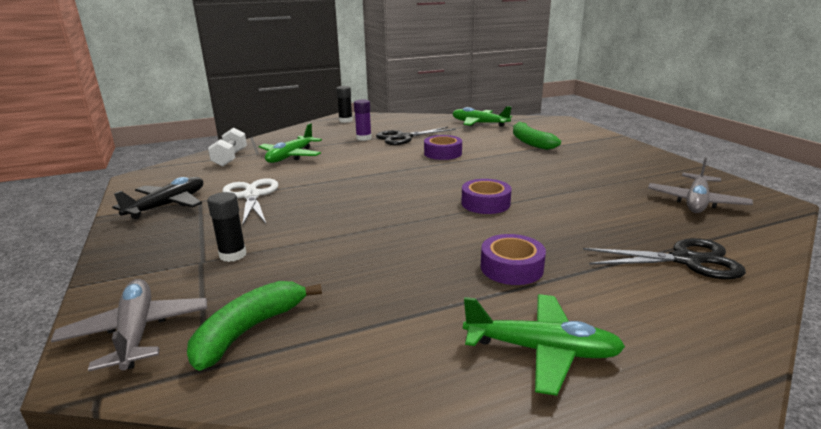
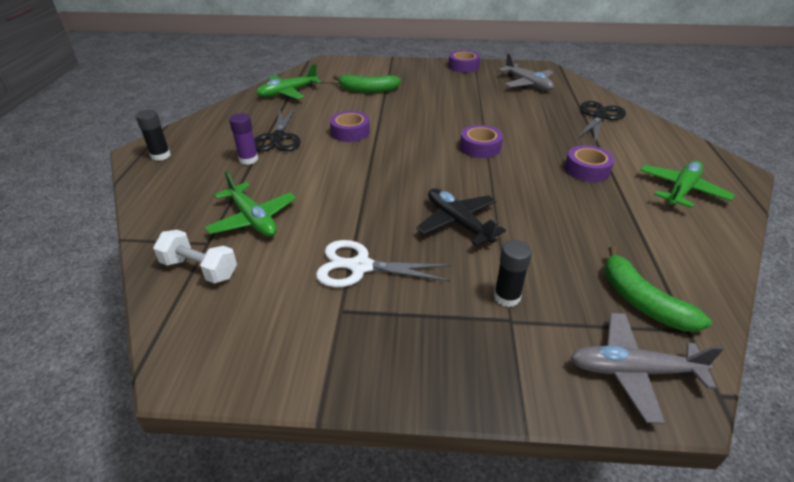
camera: 65 degrees left, 15 degrees up
(168, 205) = (334, 341): black plane -> black plane (457, 222)
(670, 164) = (463, 66): none -> purple tape

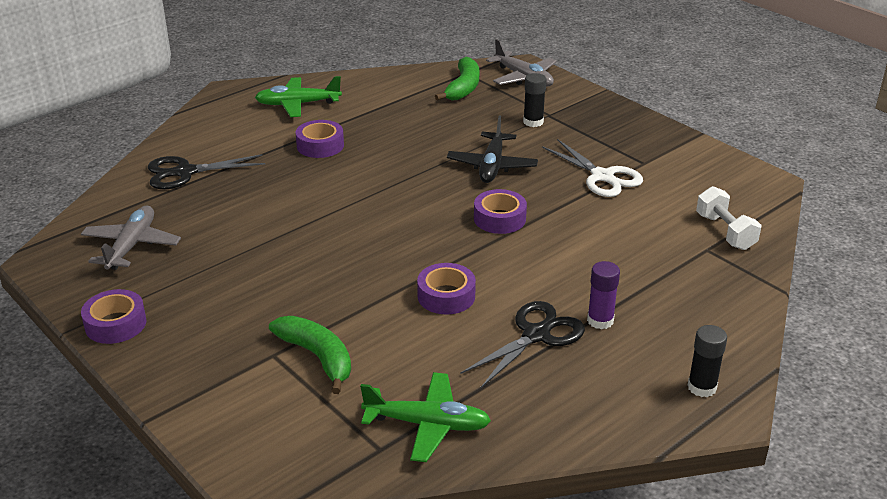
camera: 135 degrees left, 5 degrees down
(253, 219) = (652, 250): green plane -> none
(480, 147) = (356, 206): purple tape -> purple tape (499, 219)

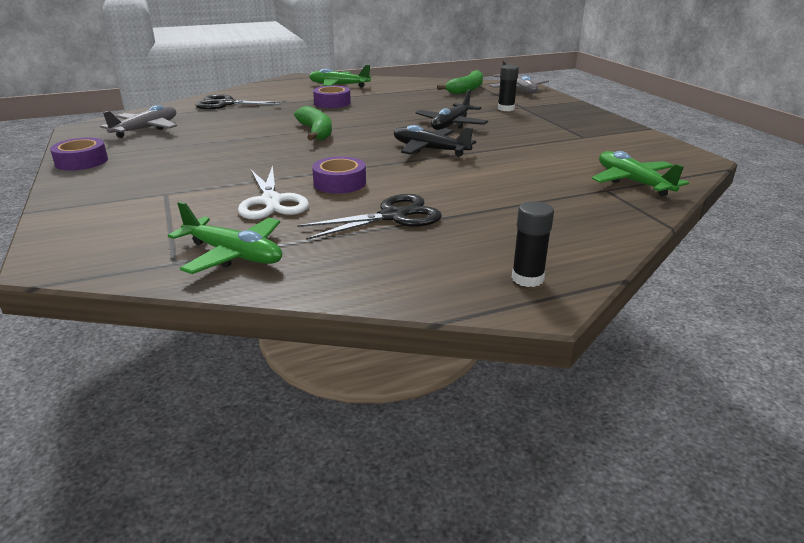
camera: 20 degrees right, 5 degrees down
(318, 357) = (196, 200): green banana -> green banana (316, 132)
(499, 219) = (429, 150): purple tape -> black plane
(600, 320) = (462, 217): purple glue stick -> none
(602, 176) = (540, 139): white scissors -> white scissors (271, 201)
(725, 232) = (632, 182): white dumbbell -> green plane

